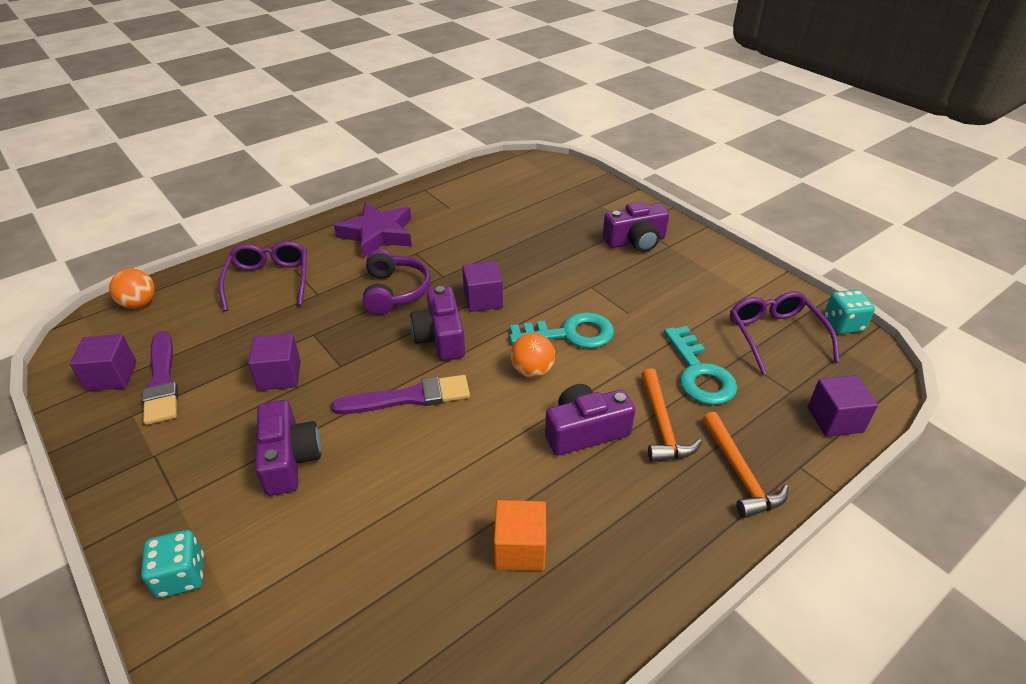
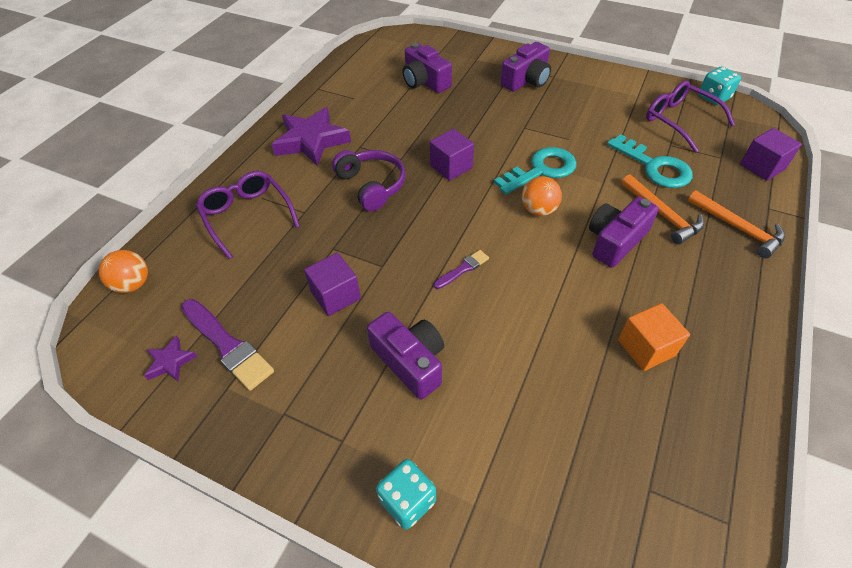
camera: 25 degrees left, 10 degrees up
(111, 376) = (170, 362): purple cube -> purple star
(409, 397) = (463, 269): purple brush -> purple brush, size x0.53
(441, 337) = (444, 210): purple camera -> purple camera (425, 81)

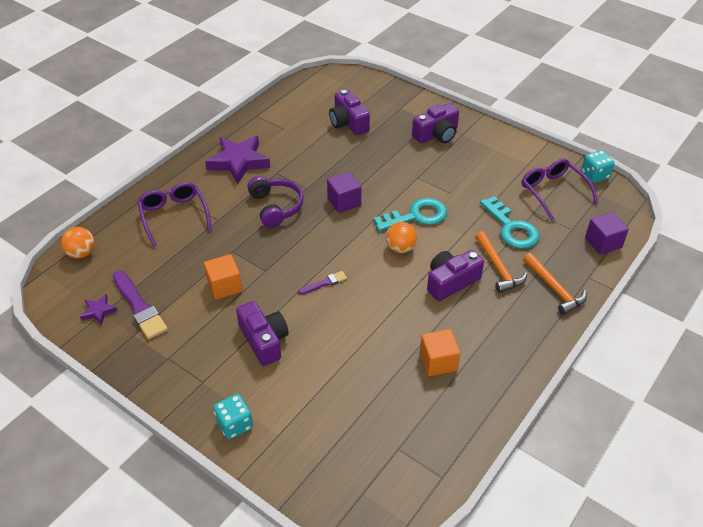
camera: 10 degrees right, 5 degrees down
(336, 295) = (224, 286): purple cube -> orange cube

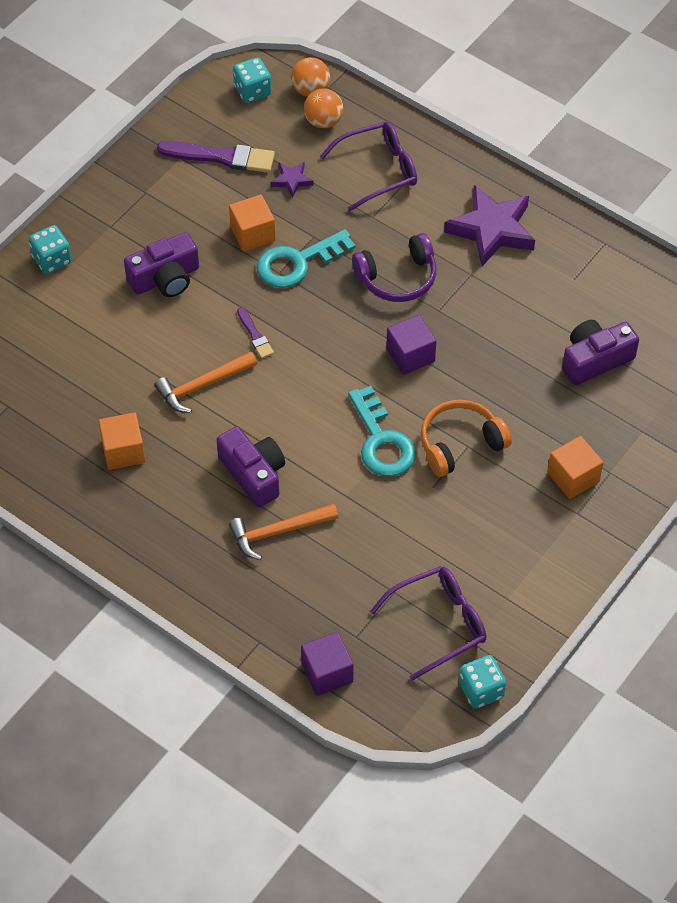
camera: 90 degrees right, 10 degrees up
(71, 289) = (252, 91): none -> turquoise dice
(98, 311) = (216, 121): purple star -> purple star (292, 180)
(139, 307) = (221, 157): purple brush -> purple brush turned 135 degrees counterclockwise
(400, 248) = (317, 420): orange ball -> orange ball (323, 121)
(416, 180) = (460, 444): none -> orange headphones
(436, 134) = (573, 477): purple camera -> orange cube
(511, 228) = (357, 557): turquoise key -> turquoise key (297, 262)
(555, 289) = (237, 595): orange hammer -> orange hammer (201, 386)

